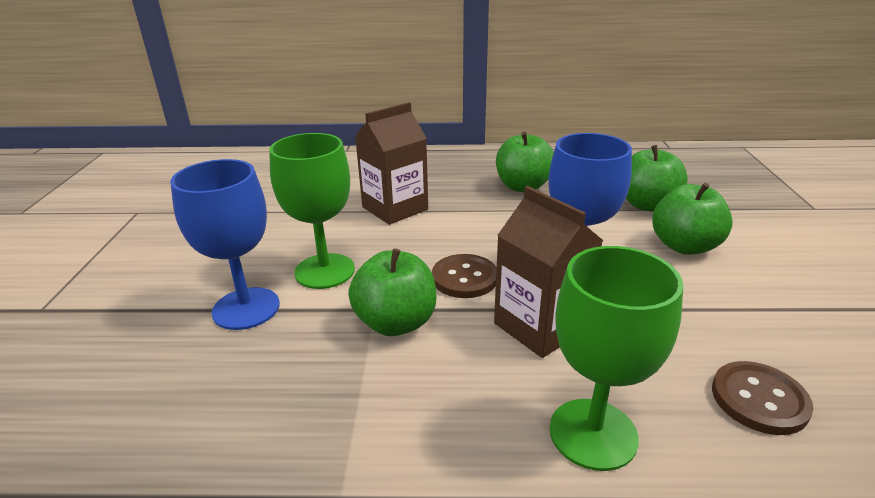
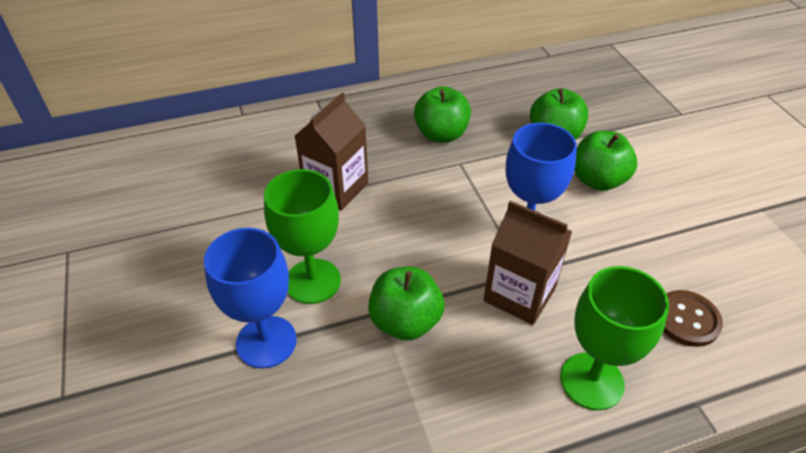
camera: 20 degrees left, 15 degrees up
(464, 278) = (439, 258): brown button -> none

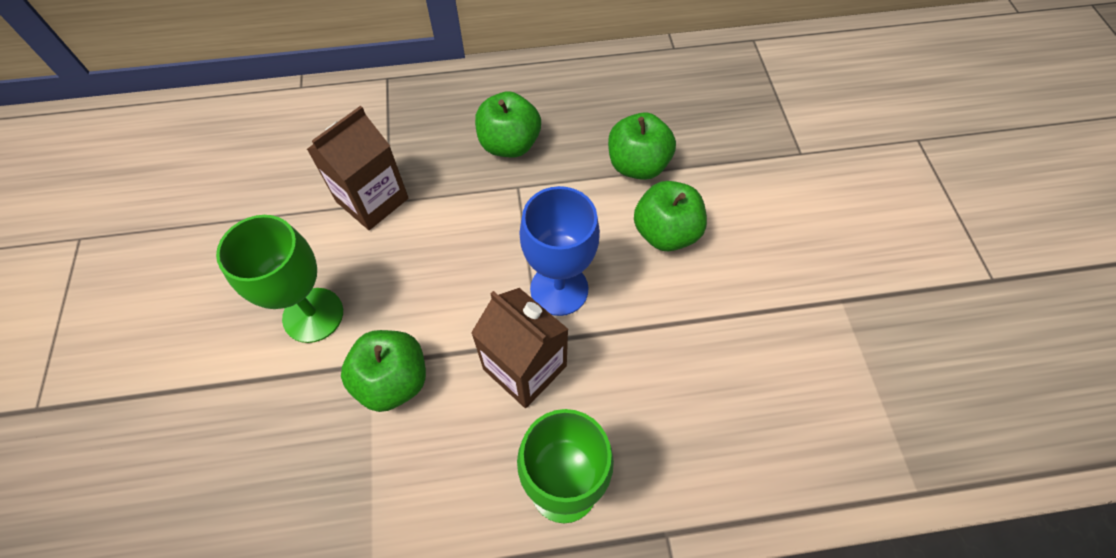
camera: 10 degrees right, 15 degrees up
(266, 342) = (245, 380): blue goblet -> none
(687, 319) = (696, 430): brown button -> none

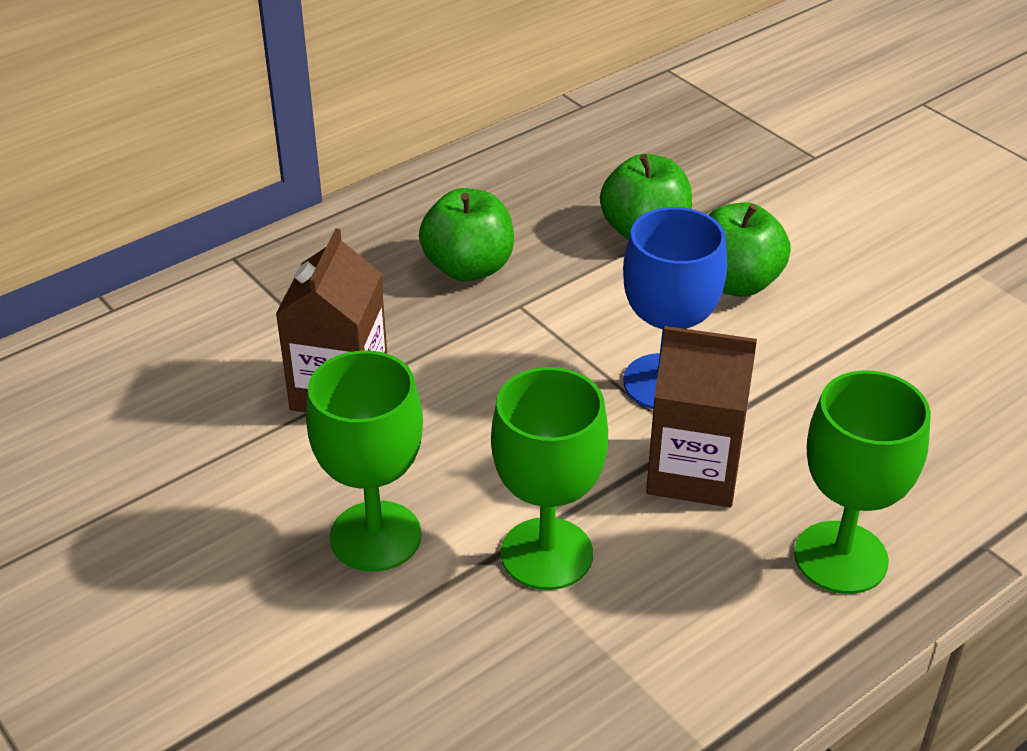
camera: 30 degrees left, 20 degrees down
(393, 381) = (546, 554): green apple -> green goblet

